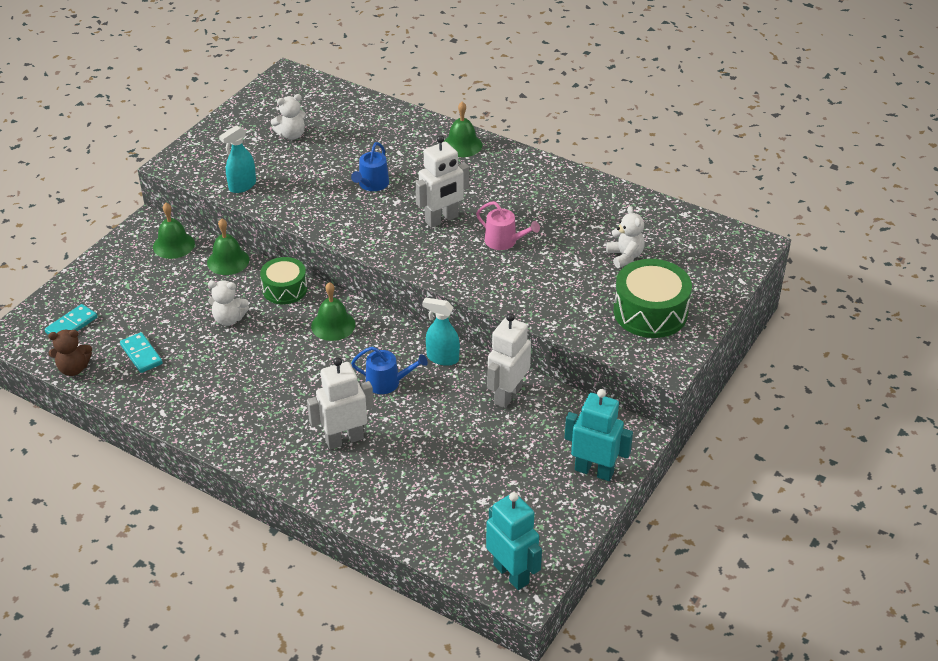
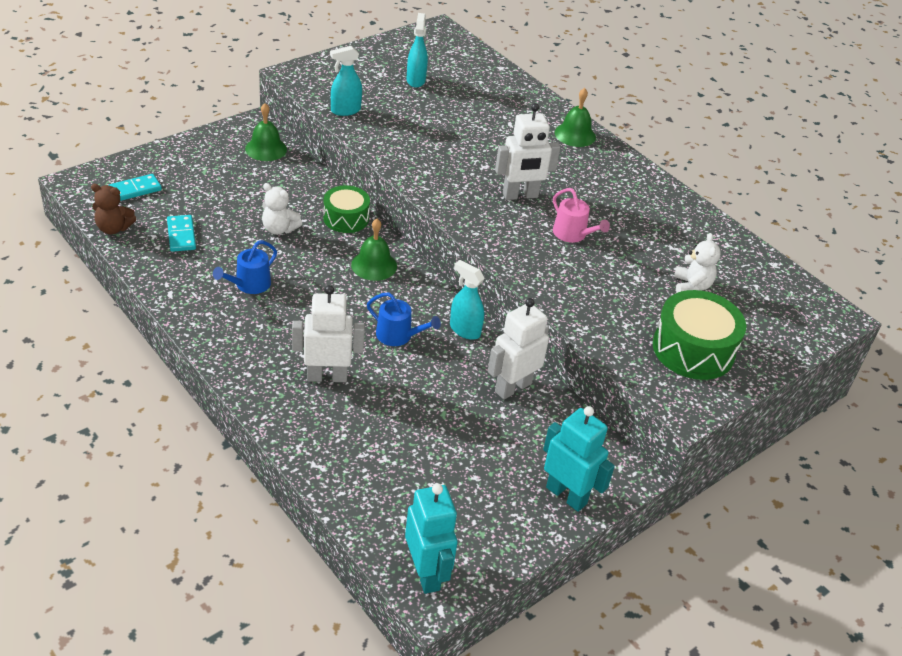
camera: 15 degrees right, 0 degrees up
(228, 261) = (307, 177): green bell -> none
(291, 135) = (416, 80): white teddy bear -> turquoise spray bottle
(372, 184) = (468, 144): blue watering can -> blue watering can (249, 284)

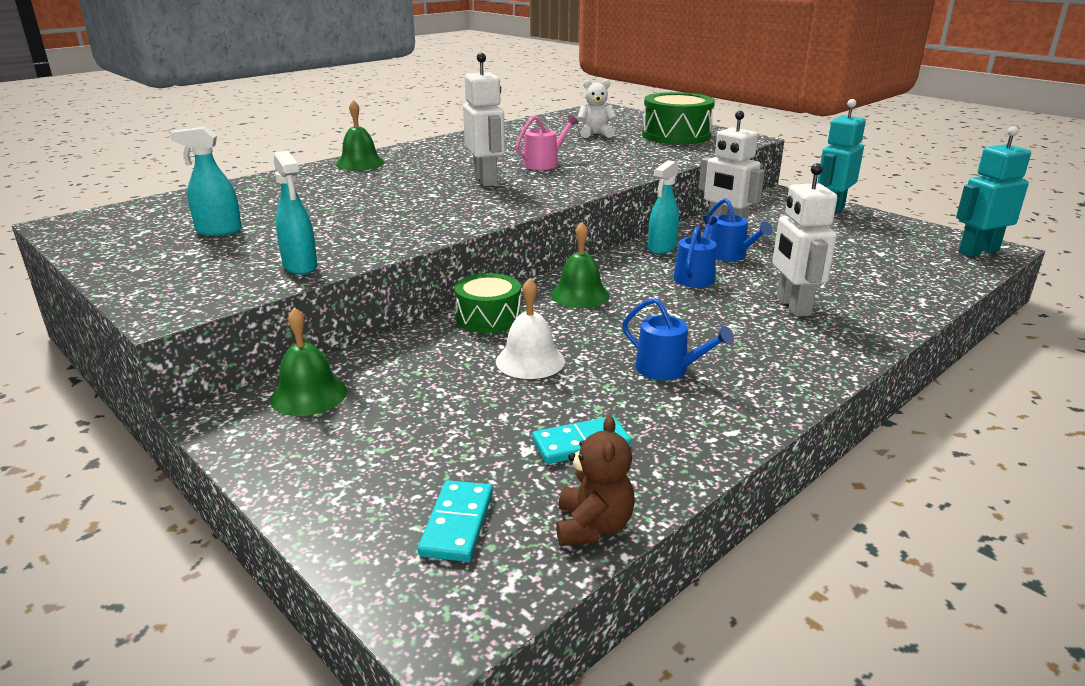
camera: 90 degrees left, 15 degrees down
(135, 190) = (457, 524): turquoise domino -> turquoise domino turned 45 degrees clockwise
(279, 229) = (530, 361): white teddy bear -> white bell
(441, 370) = (730, 255): none -> blue watering can

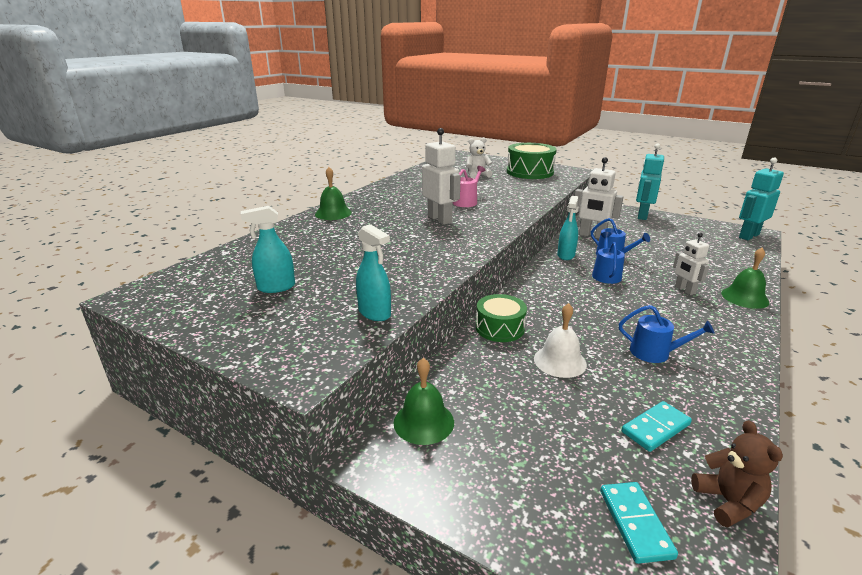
camera: 15 degrees left, 0 degrees up
(580, 295) = (545, 300): green bell -> green bell (744, 297)
(792, 306) = (684, 290): white robot -> white robot, size x0.63

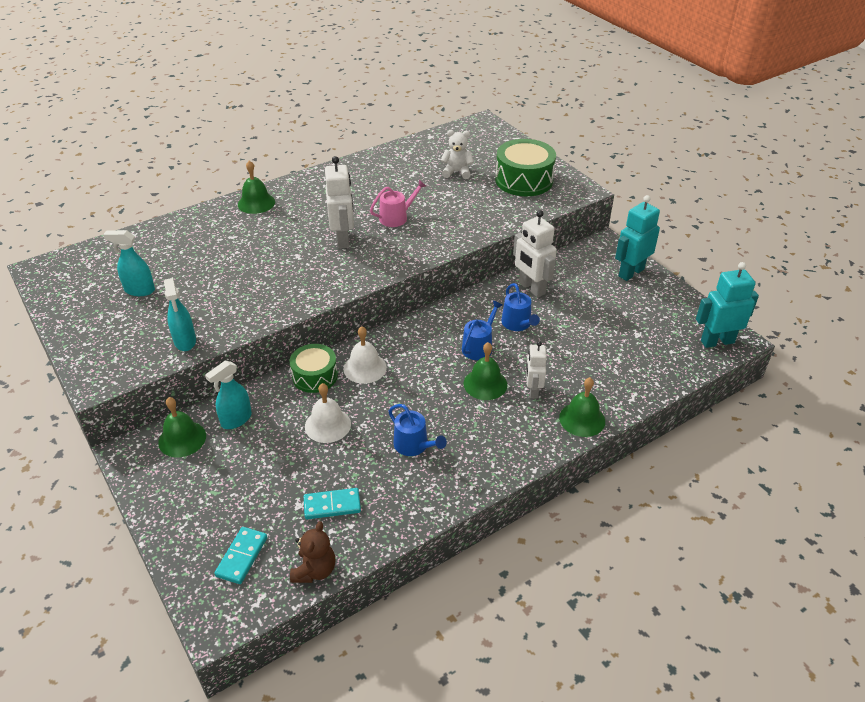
camera: 25 degrees right, 15 degrees up
(536, 310) = (365, 368): none -> white bell
(566, 255) = (469, 308): turquoise spray bottle -> turquoise spray bottle (236, 420)
(645, 295) = (485, 384): none -> green bell

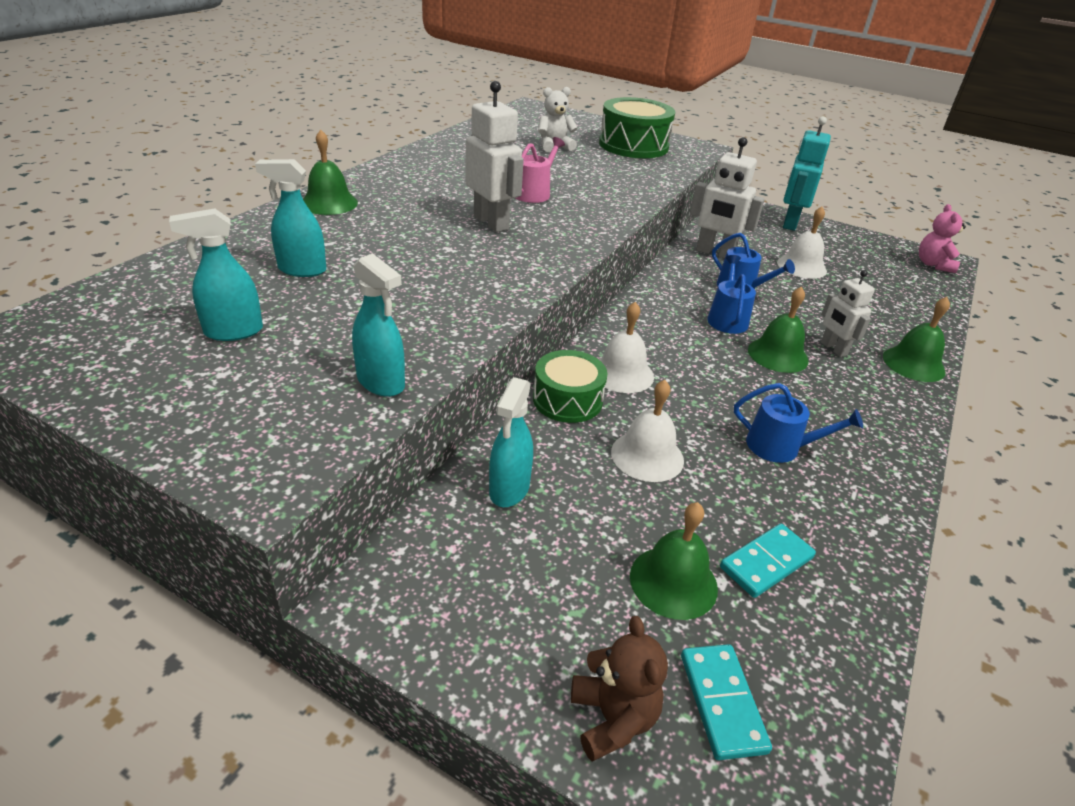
camera: 30 degrees left, 5 degrees down
(182, 439) = (446, 546): green bell -> green bell (673, 582)
(202, 255) = (301, 270): none -> turquoise spray bottle
(315, 570) = (847, 673): brown teddy bear -> brown teddy bear (612, 718)
(591, 316) = (801, 266): none -> white bell
(717, 341) = (933, 264): turquoise robot -> pink teddy bear

